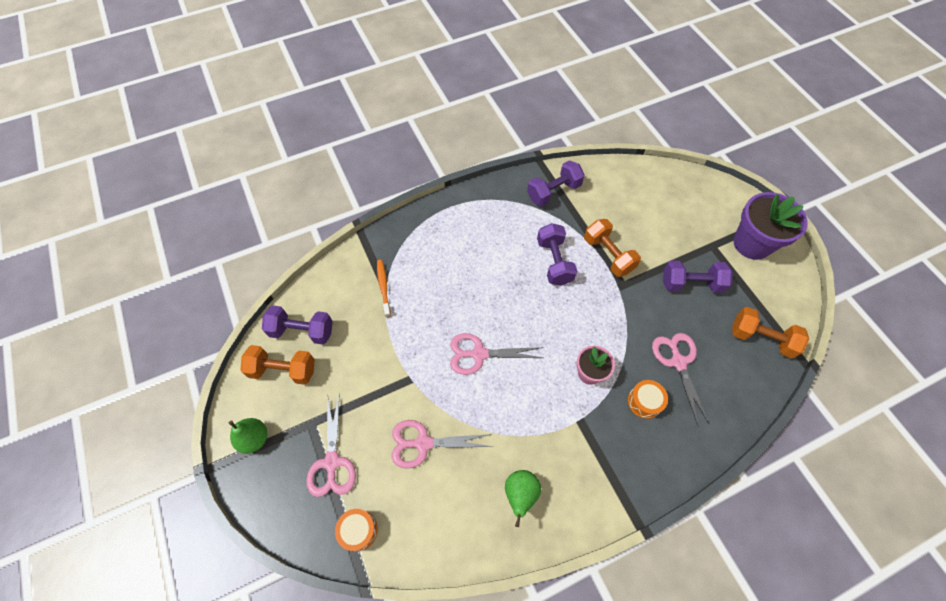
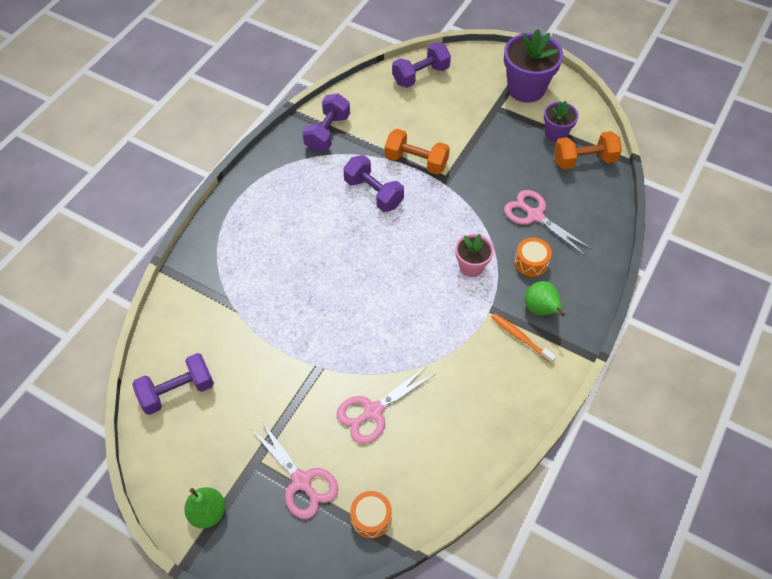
camera: 35 degrees left, 5 degrees down
(283, 370) = (187, 436): orange dumbbell -> none
(383, 287) = (229, 305): orange toothbrush -> orange toothbrush (520, 338)
(479, 354) = (365, 308): pink scissors -> none
(520, 494) = (486, 396): green pear -> green pear (541, 309)
(691, 284) = (501, 148): purple dumbbell -> purple dumbbell (420, 75)
(751, 299) = (556, 133): none -> purple flower pot

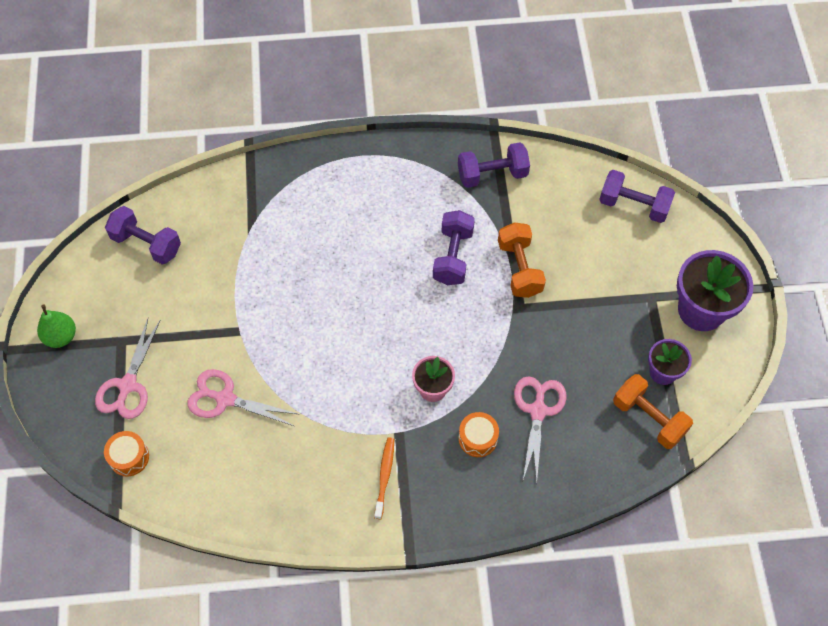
camera: 55 degrees right, 5 degrees up
(541, 309) = (429, 477): green pear -> none

